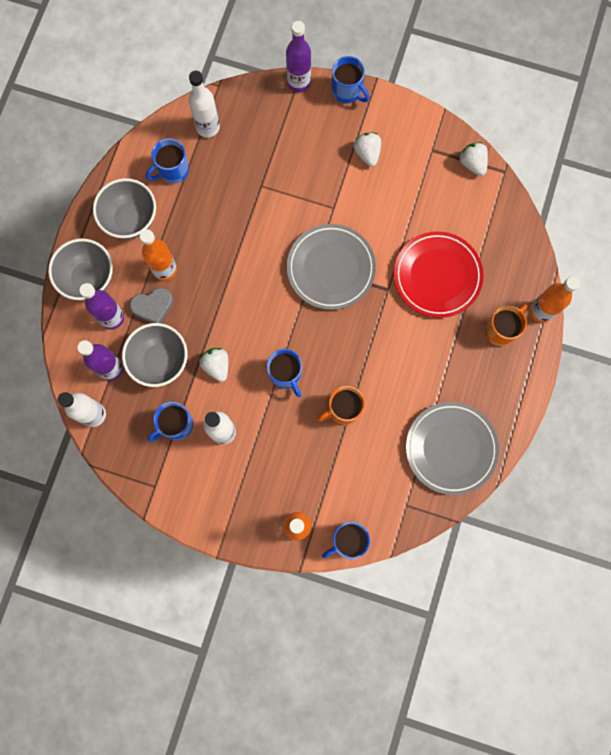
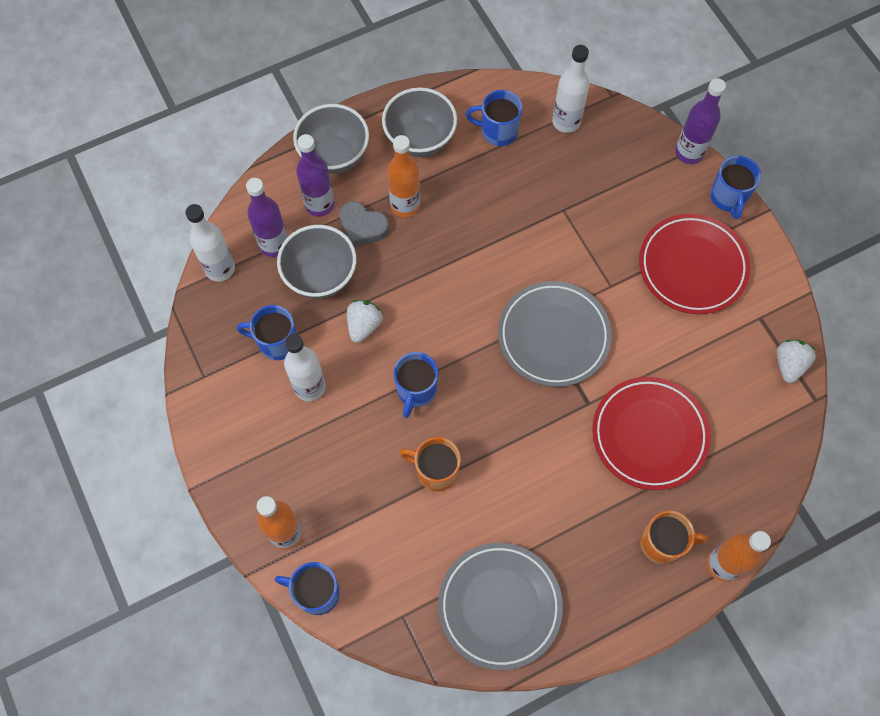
camera: 45 degrees right, 10 degrees down
(367, 153) = (692, 267): white strawberry -> red plate

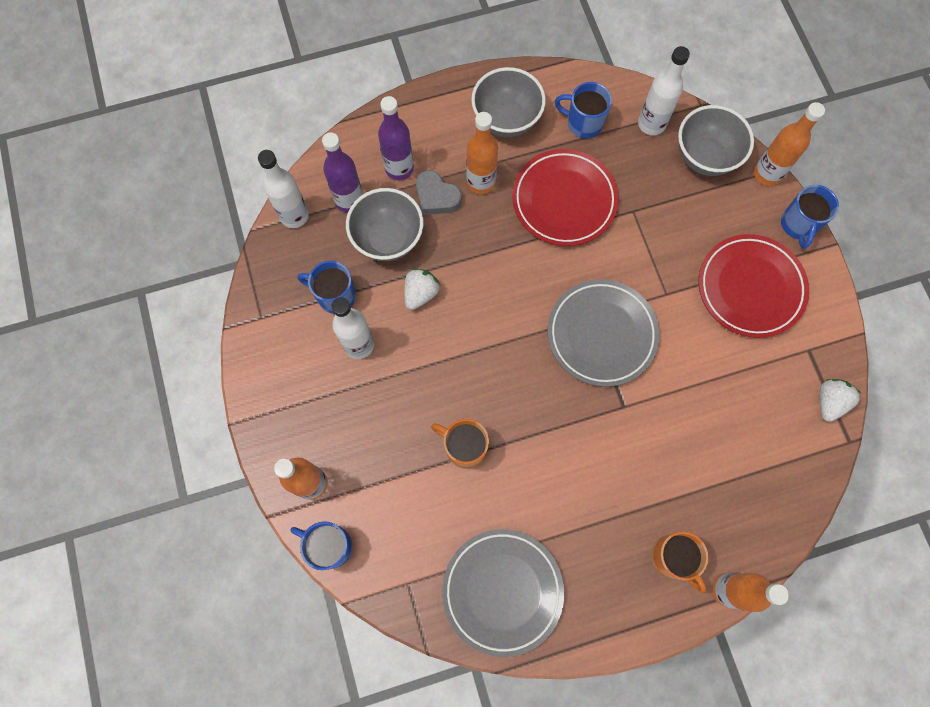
camera: 10 degrees right, 5 degrees up
(334, 156) = (422, 123): grey bowl -> grey bowl (705, 157)
(416, 390) = (459, 365): blue mug -> none
(649, 435) = (678, 448): red plate -> red plate (564, 200)
(662, 543) = (672, 558): orange mug -> orange mug turned 45 degrees clockwise
(689, 153) = (767, 174): purple bottle -> orange bottle

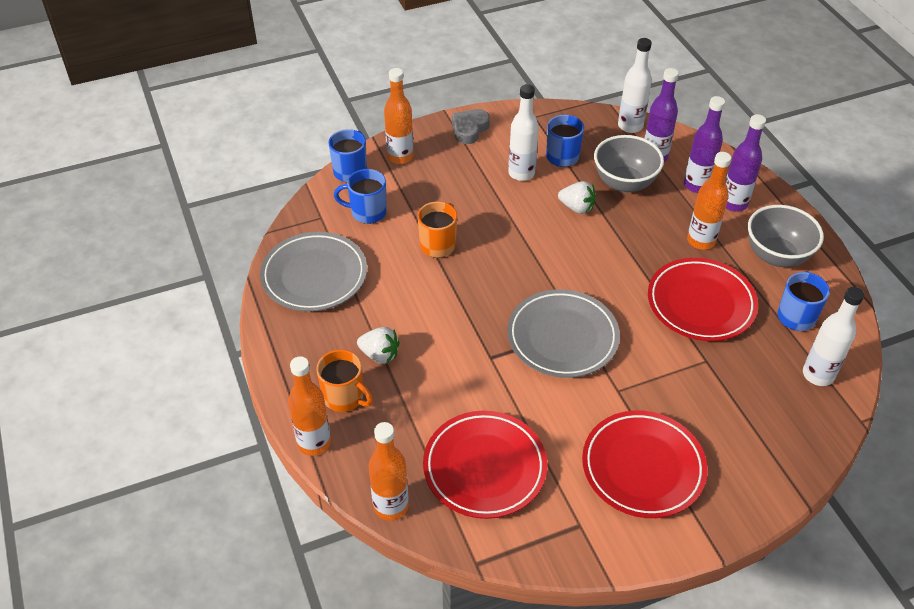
camera: 85 degrees right, 25 degrees down
(430, 140) = (734, 203): none -> purple bottle
(436, 197) = (675, 211): grey heart -> grey heart (469, 129)
(672, 558) = (344, 397): orange mug -> orange mug turned 105 degrees counterclockwise
(705, 157) = (794, 425): grey bowl -> none
(753, 425) = (484, 468): none -> red plate
(767, 174) = (794, 487): orange bottle -> orange bottle (391, 506)
(798, 225) = (736, 518): blue mug -> blue mug (367, 212)
(829, 402) = (521, 544): white strawberry -> white strawberry (380, 355)

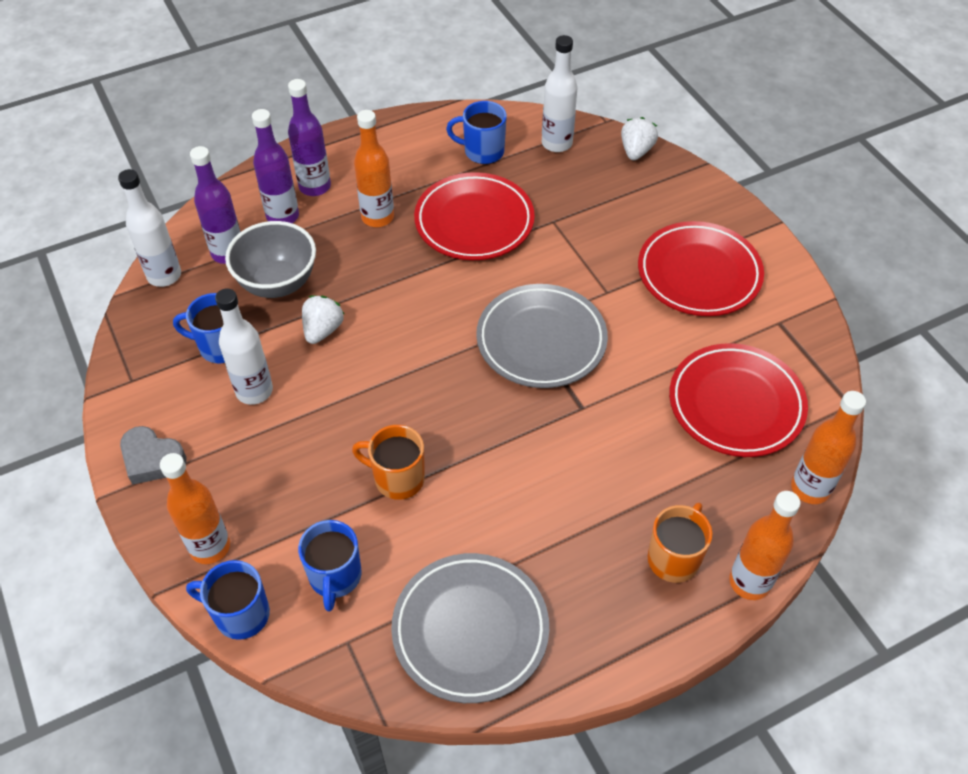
camera: 95 degrees left, 5 degrees up
(380, 355) = (599, 526): white strawberry -> white strawberry (636, 151)
(776, 256) = (397, 159): grey bowl -> none

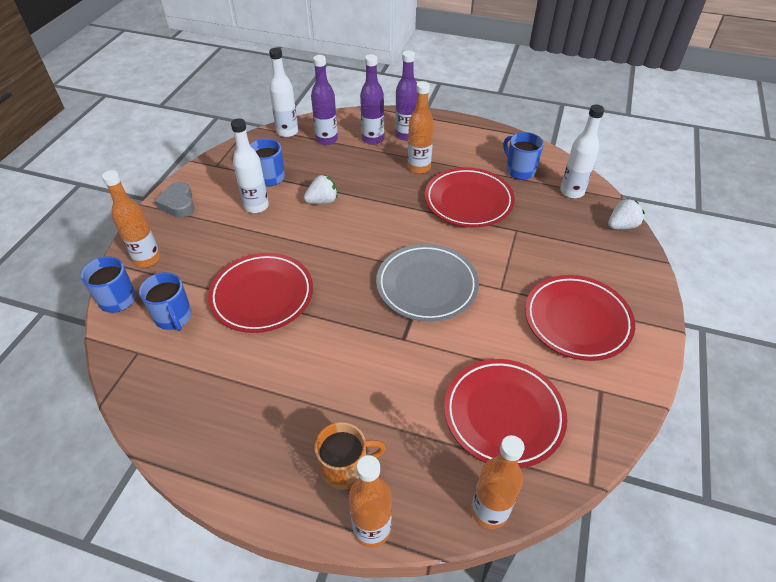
camera: 45 degrees right, 5 degrees down
(277, 283) = (330, 166): grey bowl -> none
(335, 577) = (173, 317): blue mug -> blue mug turned 75 degrees counterclockwise
(397, 478) = (262, 296): orange mug -> red plate
(470, 630) = (193, 401): grey plate -> none

